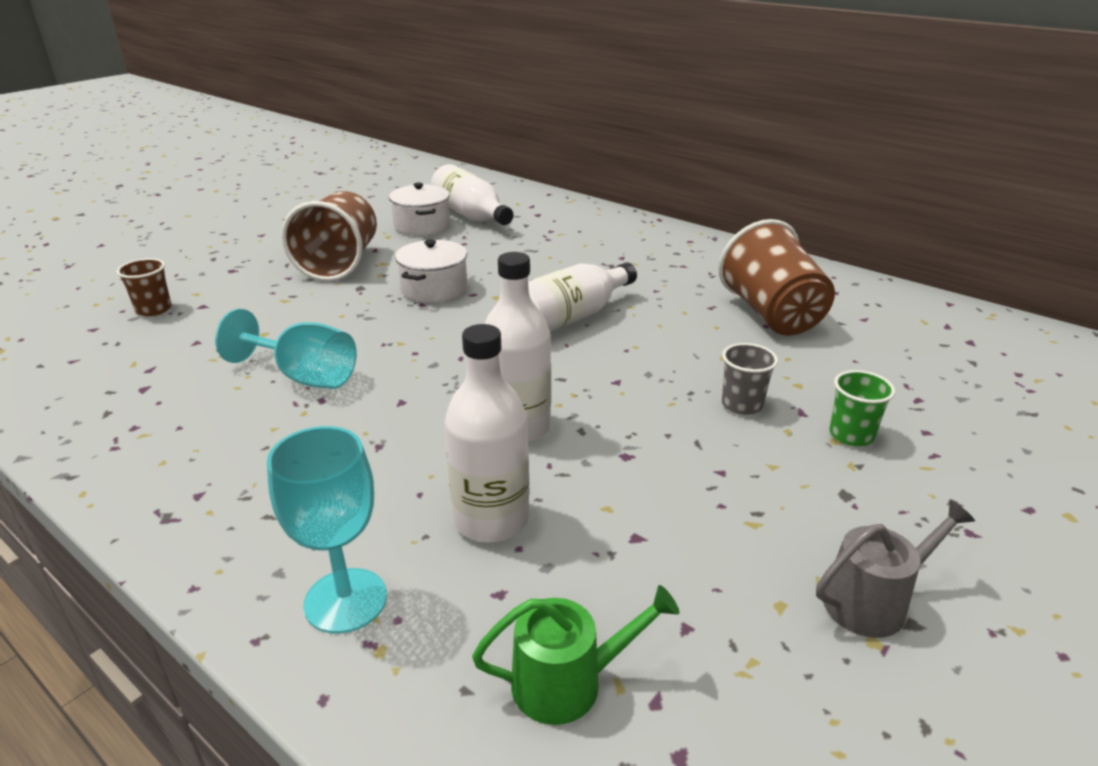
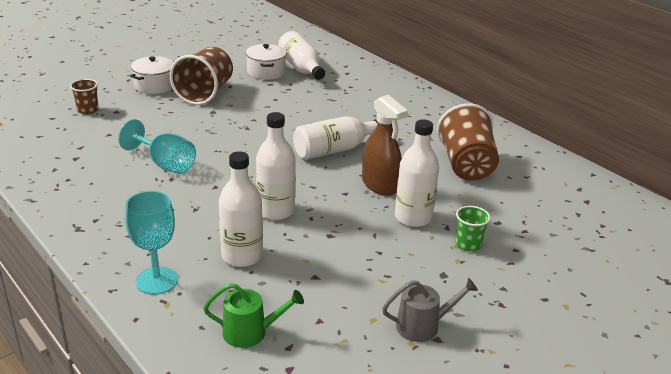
camera: 10 degrees right, 0 degrees up
(434, 289) = (258, 119): white pot -> white pot (154, 86)
(663, 361) = (380, 185): none -> brown spray bottle
(742, 404) = (413, 217): grey cup -> white bottle

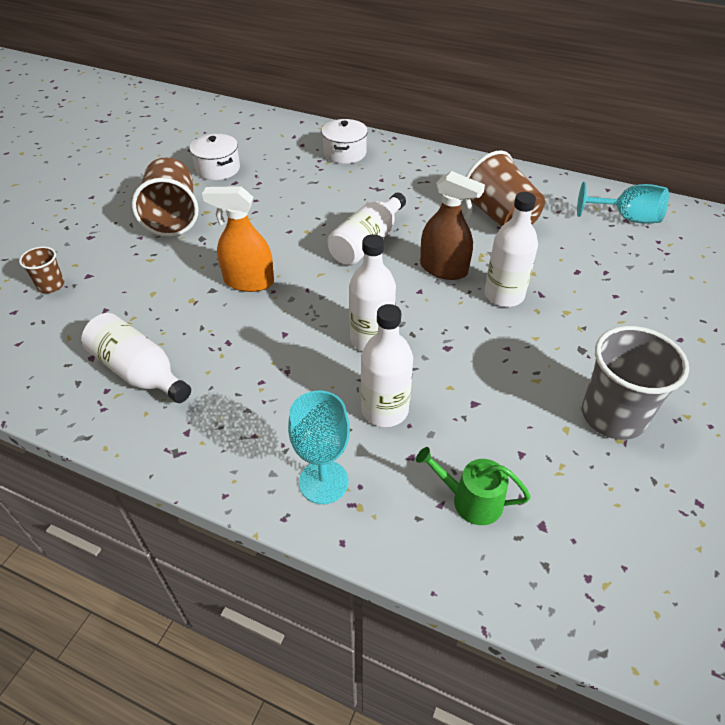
camera: 25 degrees left, 15 degrees up
(154, 86) = (106, 226): white pot -> white pot (345, 153)
(165, 164) = (205, 326): turquoise goblet -> turquoise goblet (626, 218)
(220, 147) = (249, 282): none -> orange spray bottle
(250, 332) = (471, 500): green watering can -> green watering can turned 135 degrees counterclockwise
(301, 68) = (251, 152): white bottle -> white bottle (139, 372)
(423, 326) = (613, 416): grey watering can -> grey cup
(468, 244) = (574, 306): green cup -> none

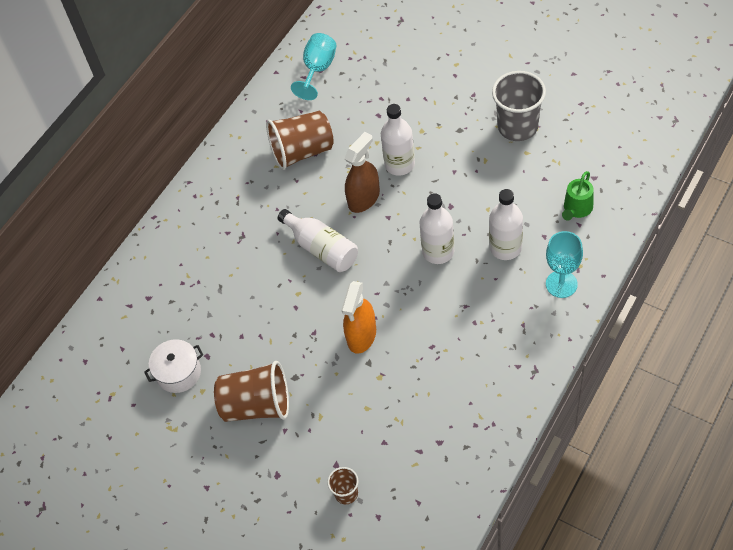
camera: 75 degrees left, 10 degrees up
(139, 372) = (458, 404): white bottle -> none
(345, 153) = (174, 260): white pot -> none

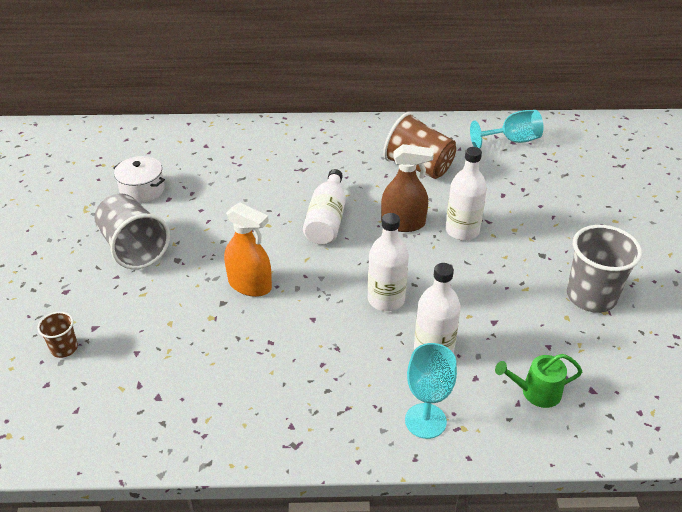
camera: 50 degrees right, 15 degrees down
(257, 405) = (134, 248): brown cup -> grey cup
(361, 335) = (250, 285): orange spray bottle -> orange spray bottle turned 135 degrees counterclockwise

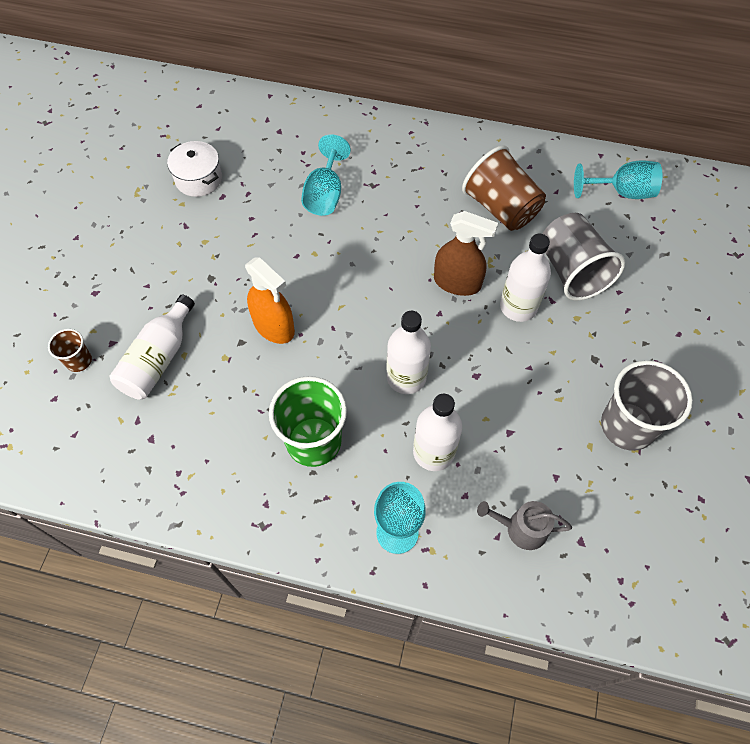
camera: 15 degrees right, 20 degrees up
(134, 248) = (172, 253): grey cup -> grey cup (571, 271)
(263, 182) = (325, 194): none -> turquoise goblet
(319, 365) = (314, 441): none -> green cup
(326, 220) = (377, 260): white bottle -> white bottle (158, 359)
(536, 392) = (521, 528): green watering can -> grey watering can

